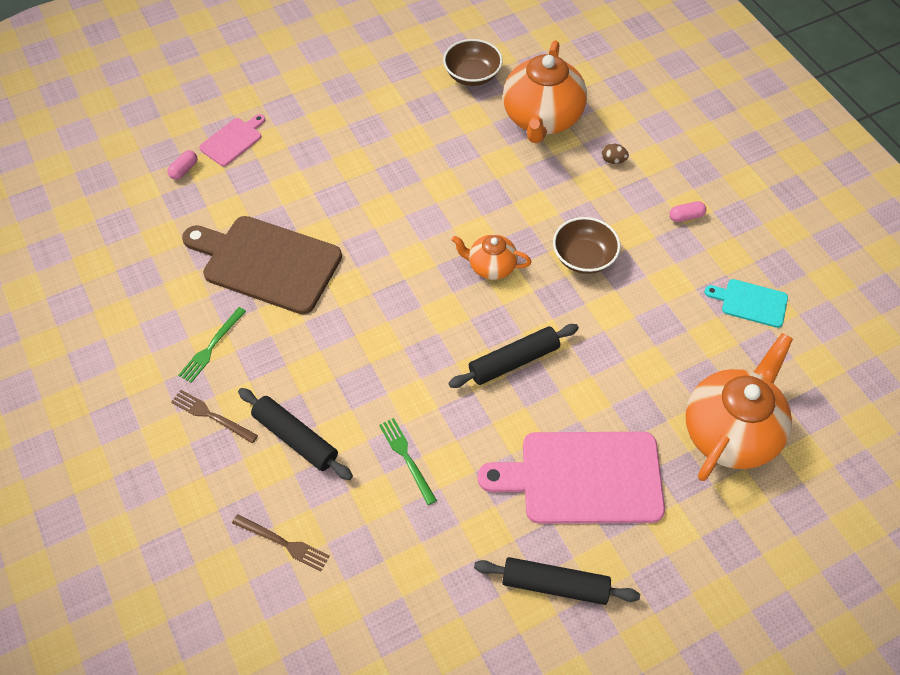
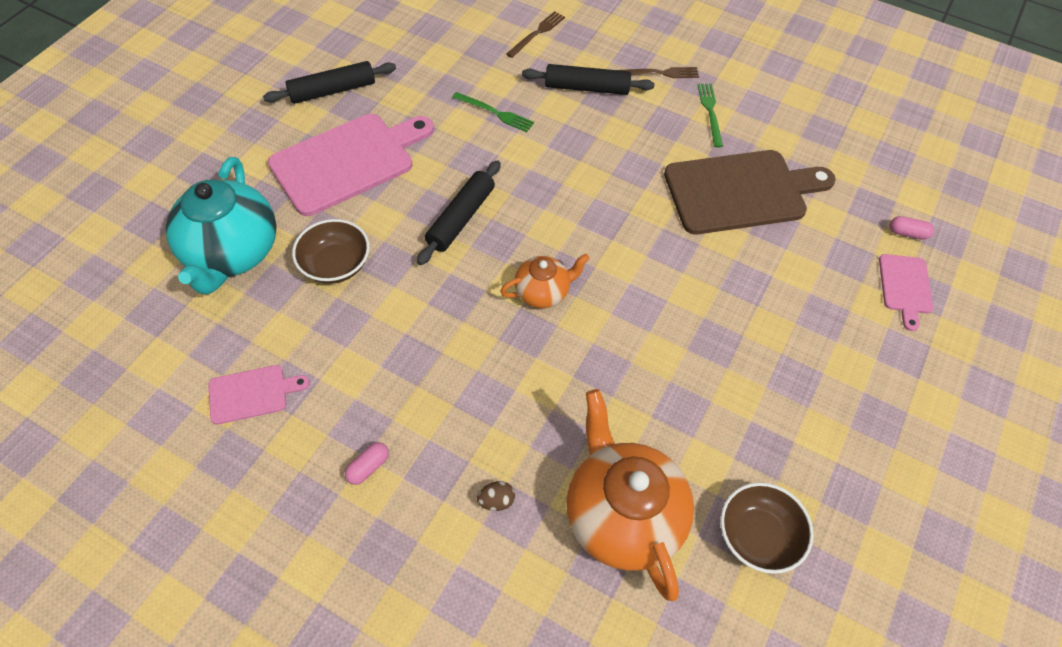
camera: 145 degrees right, 0 degrees up
(184, 170) = (907, 233): pink capsule -> pink capsule turned 75 degrees counterclockwise
(283, 543) = (537, 33): brown fork -> brown fork turned 135 degrees clockwise
(583, 257) = (457, 351): brown bowl -> brown bowl (336, 265)
(730, 432) = (232, 253): orange teapot -> turquoise teapot
(750, 302) = (252, 393): turquoise cutting board -> pink cutting board

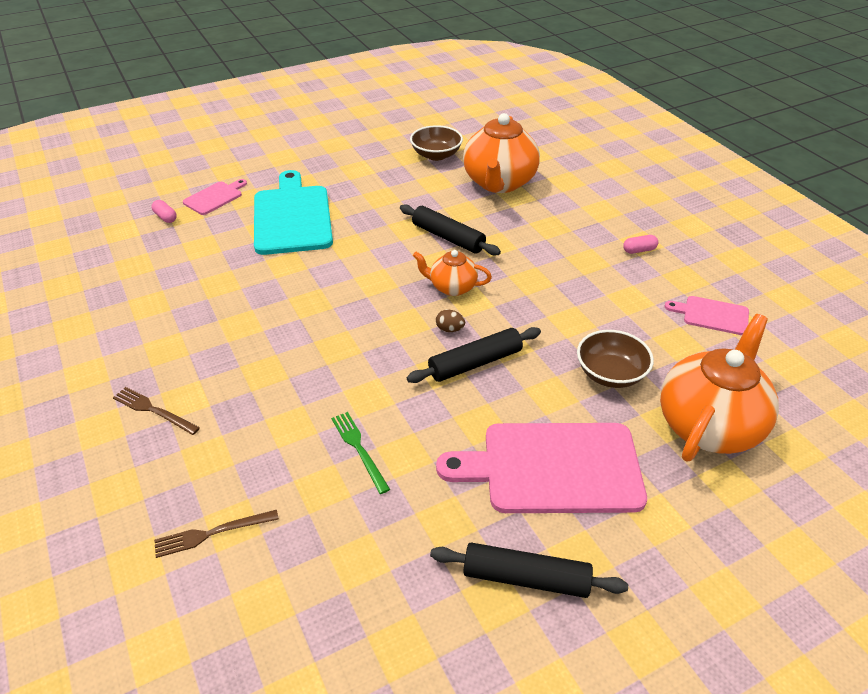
camera: 145 degrees left, 15 degrees down
(232, 253) = (709, 425): turquoise teapot -> orange teapot
(496, 501) = (566, 211): brown egg -> brown egg (450, 329)
(586, 88) = (240, 431): black rolling pin -> black rolling pin (448, 237)
(710, 112) = (165, 351): green fork -> none
(741, 191) = (232, 284): brown cutting board -> none
(794, 303) = (292, 216): none -> turquoise cutting board

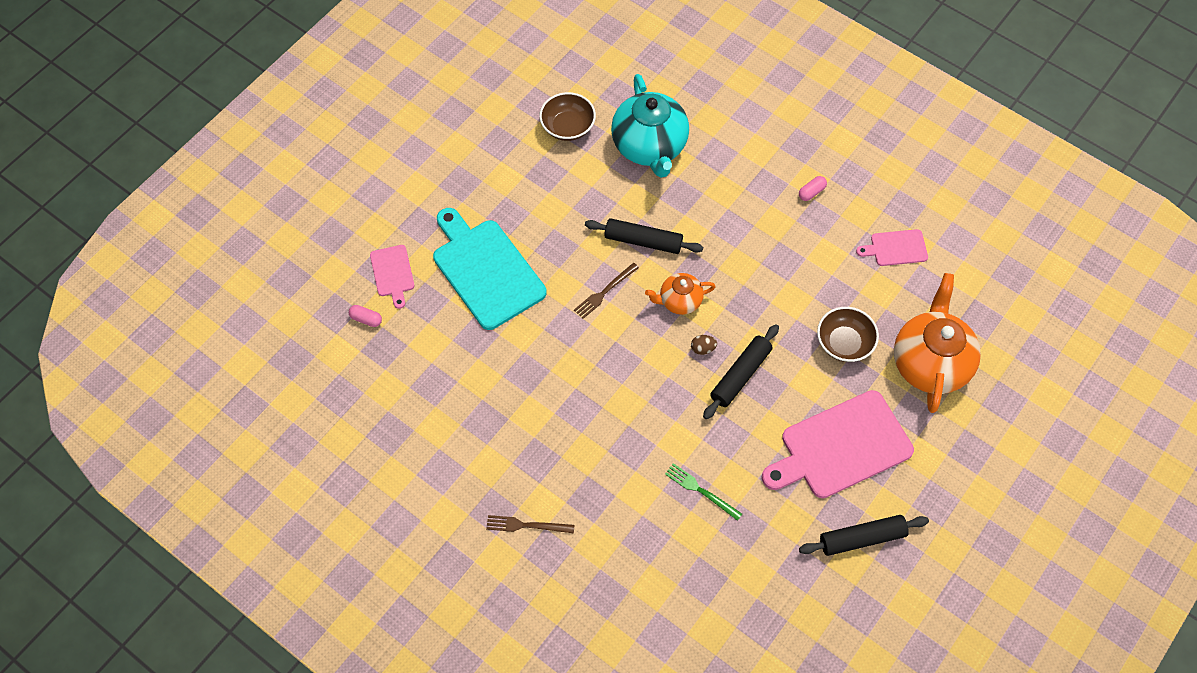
camera: 25 degrees left, 20 degrees up
(212, 533) = (645, 600): brown fork -> brown fork (604, 292)
(215, 197) = (392, 273): pink cutting board -> pink cutting board turned 150 degrees clockwise
(499, 183) = (649, 147): orange teapot -> turquoise teapot

